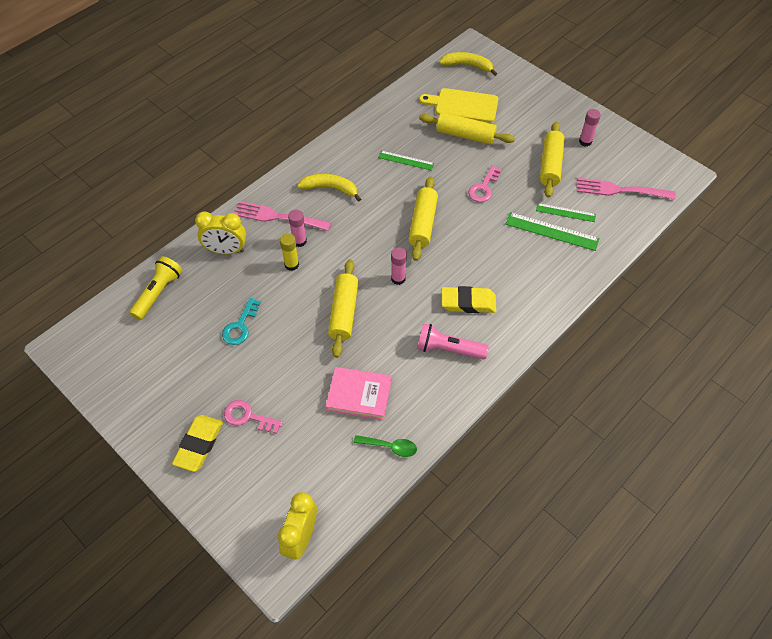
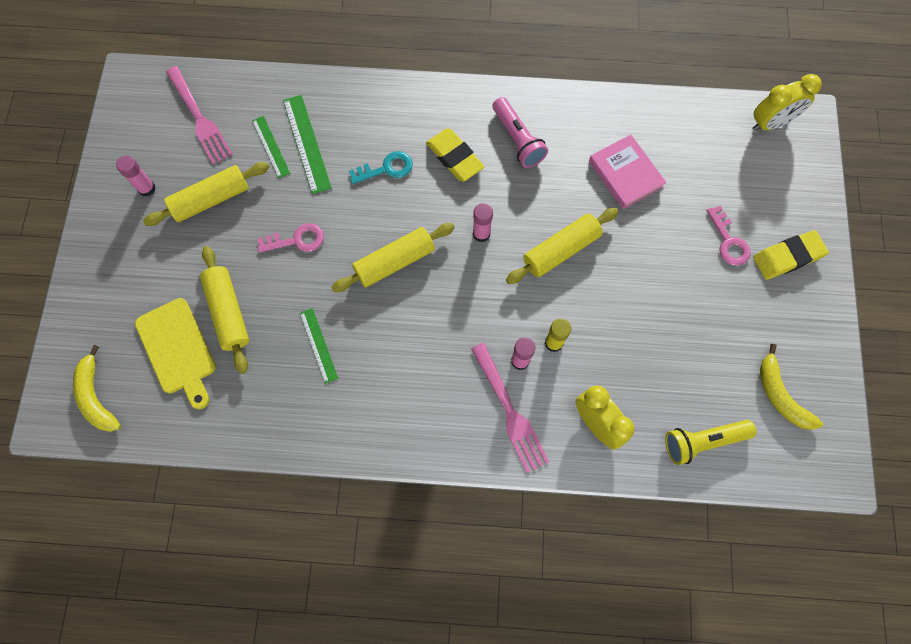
camera: 130 degrees left, 15 degrees up
(240, 326) = (659, 327): turquoise key -> turquoise key (386, 168)
(330, 188) = (425, 391): yellow banana -> yellow banana (780, 395)
(390, 447) = (645, 118): green spoon -> none

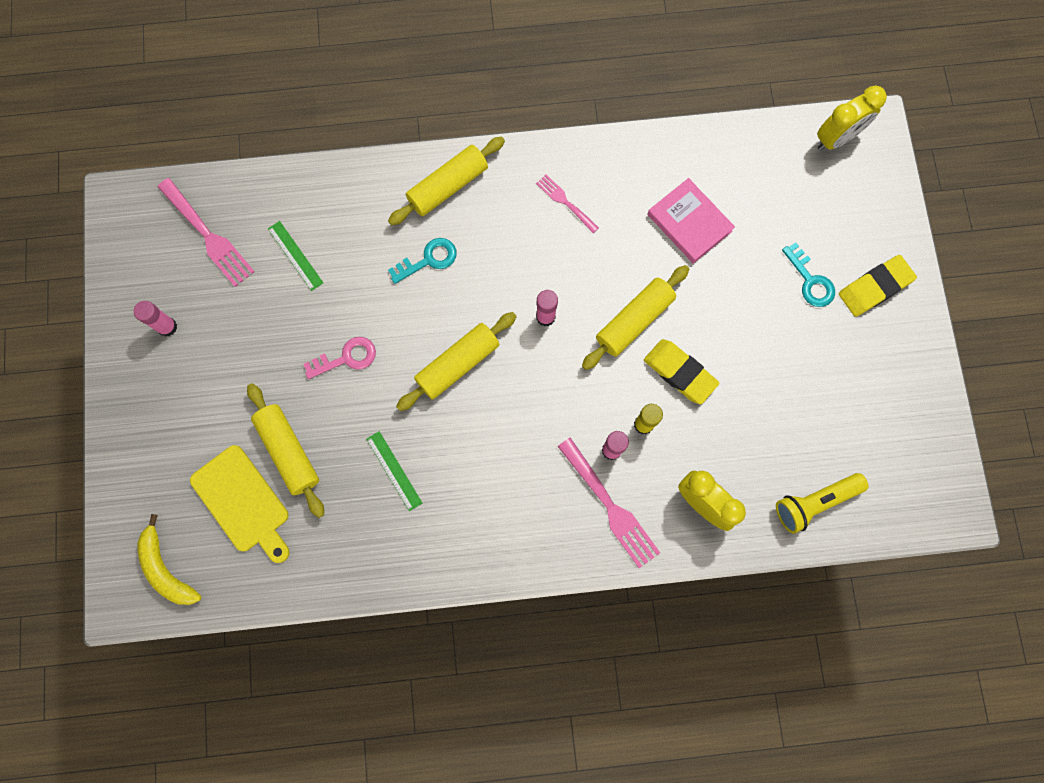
camera: 10 degrees left, 5 degrees up
(211, 199) = (242, 327): yellow rolling pin -> yellow rolling pin (448, 186)
(307, 143) = (334, 245): green ruler -> none
(454, 157) = (501, 235): yellow eraser -> yellow eraser (679, 373)
(517, 139) = (566, 202): pink flashlight -> pink fork
(728, 241) = (810, 281): pink key -> turquoise key
(780, 395) = (887, 440): yellow banana -> none

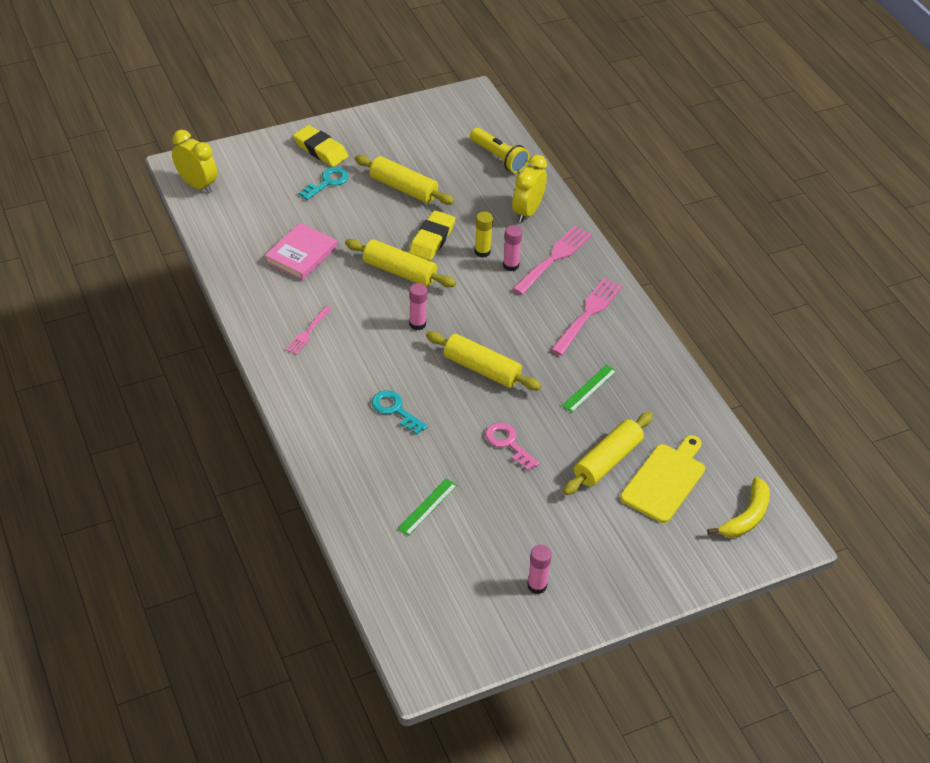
camera: 110 degrees left, 30 degrees down
(207, 235) = (432, 583): pink fork -> pink fork (587, 314)
(448, 186) = (319, 413): yellow rolling pin -> yellow rolling pin (403, 188)

